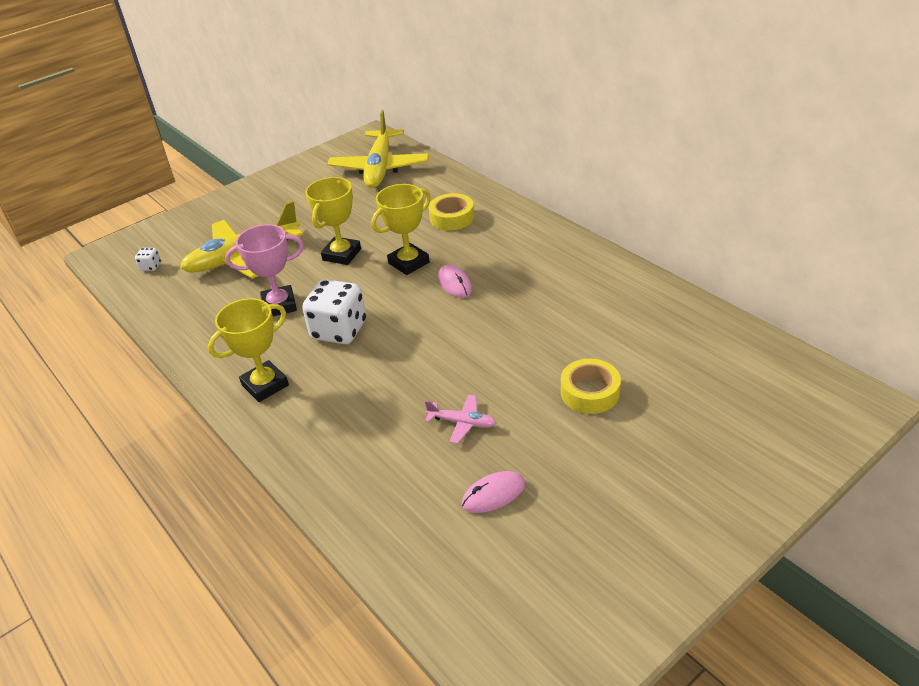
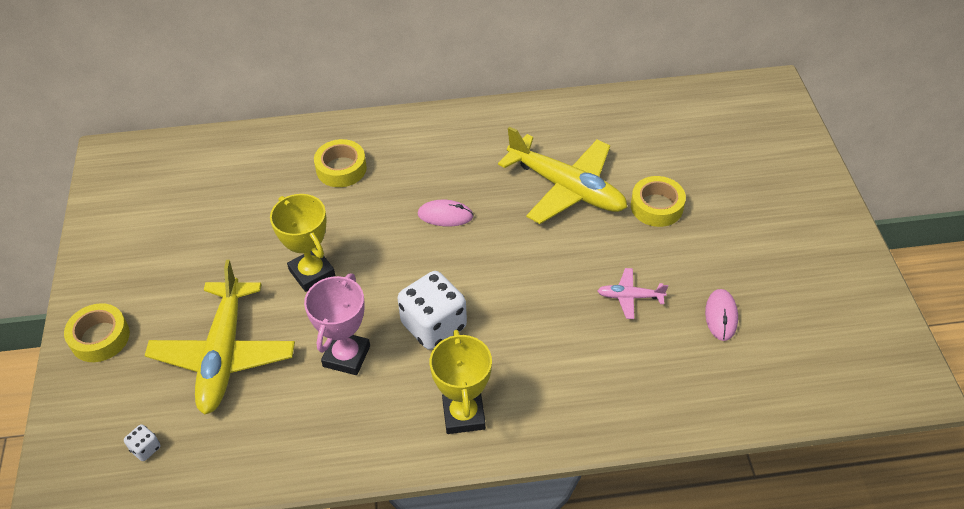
camera: 60 degrees left, 10 degrees up
(223, 208) = (100, 338): none -> yellow tape
(380, 168) = (187, 177): yellow plane -> yellow plane (566, 188)
(409, 263) = (380, 231): yellow trophy -> none
(462, 423) = (630, 297): pink plane -> pink plane turned 135 degrees counterclockwise

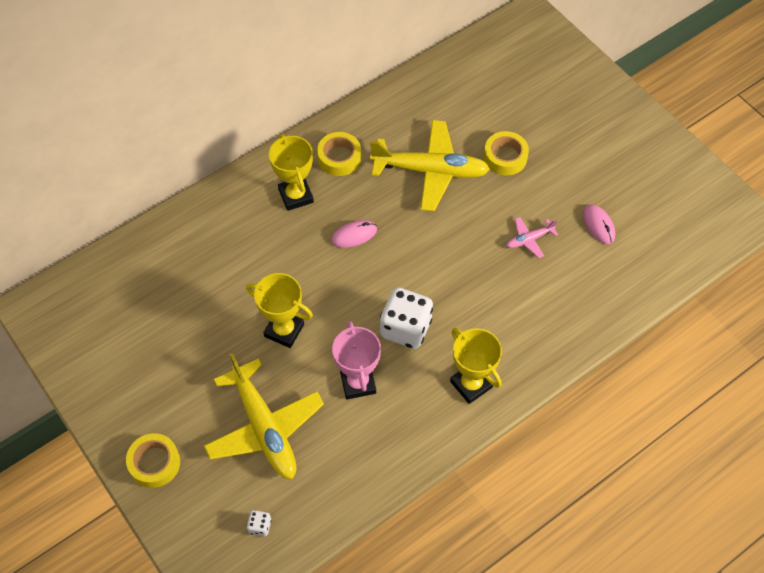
camera: 30 degrees left, 10 degrees up
(341, 169) = (243, 232): yellow tape -> yellow tape (339, 158)
(414, 158) = (296, 196): none -> yellow trophy

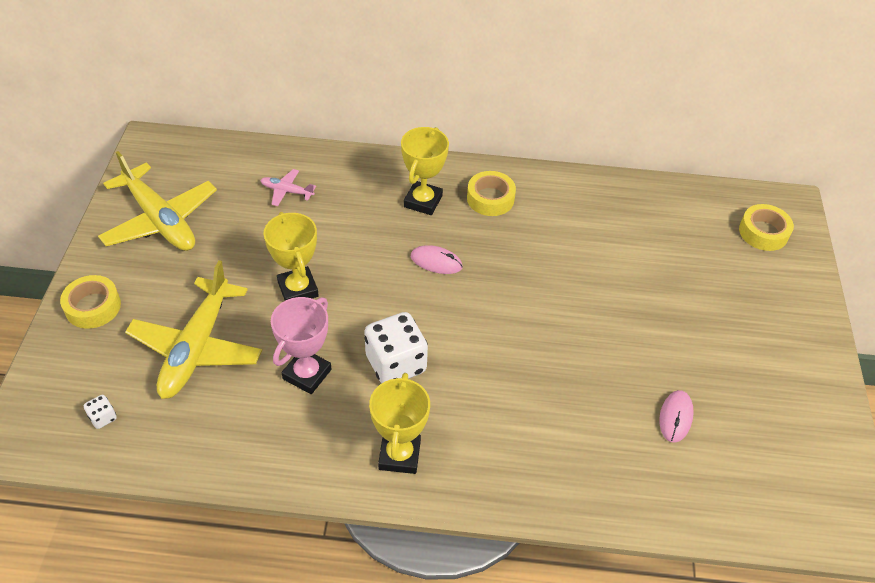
camera: 40 degrees right, 10 degrees down
(430, 171) = (559, 260): yellow plane -> yellow plane (160, 220)
(505, 157) = (641, 296): yellow tape -> yellow tape (763, 232)
(529, 239) = (590, 378): pink plane -> pink plane (287, 191)

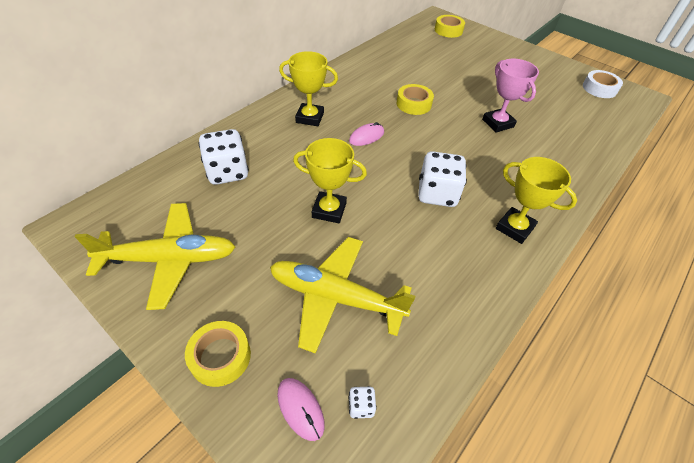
camera: 55 degrees left, 0 degrees up
(197, 347) = (335, 297): yellow plane -> yellow plane turned 150 degrees clockwise
(287, 191) = (227, 172): pink plane -> white dice
(307, 374) = (413, 242): pink trophy -> pink trophy (497, 123)
(423, 201) = (310, 118): yellow trophy -> yellow trophy turned 45 degrees counterclockwise
(490, 198) = (337, 93): yellow tape -> yellow tape (414, 104)
(675, 417) = (548, 111): pink mouse -> pink mouse (300, 409)
(812, 465) = (599, 88): none -> white tape

